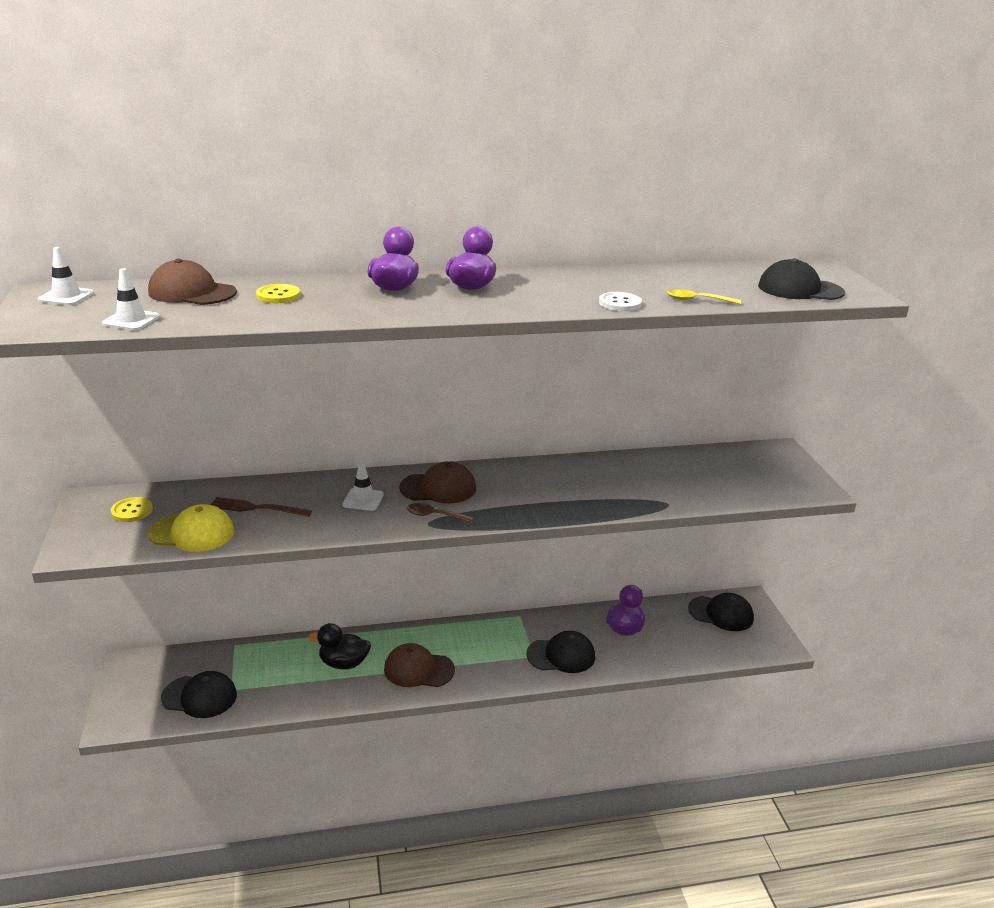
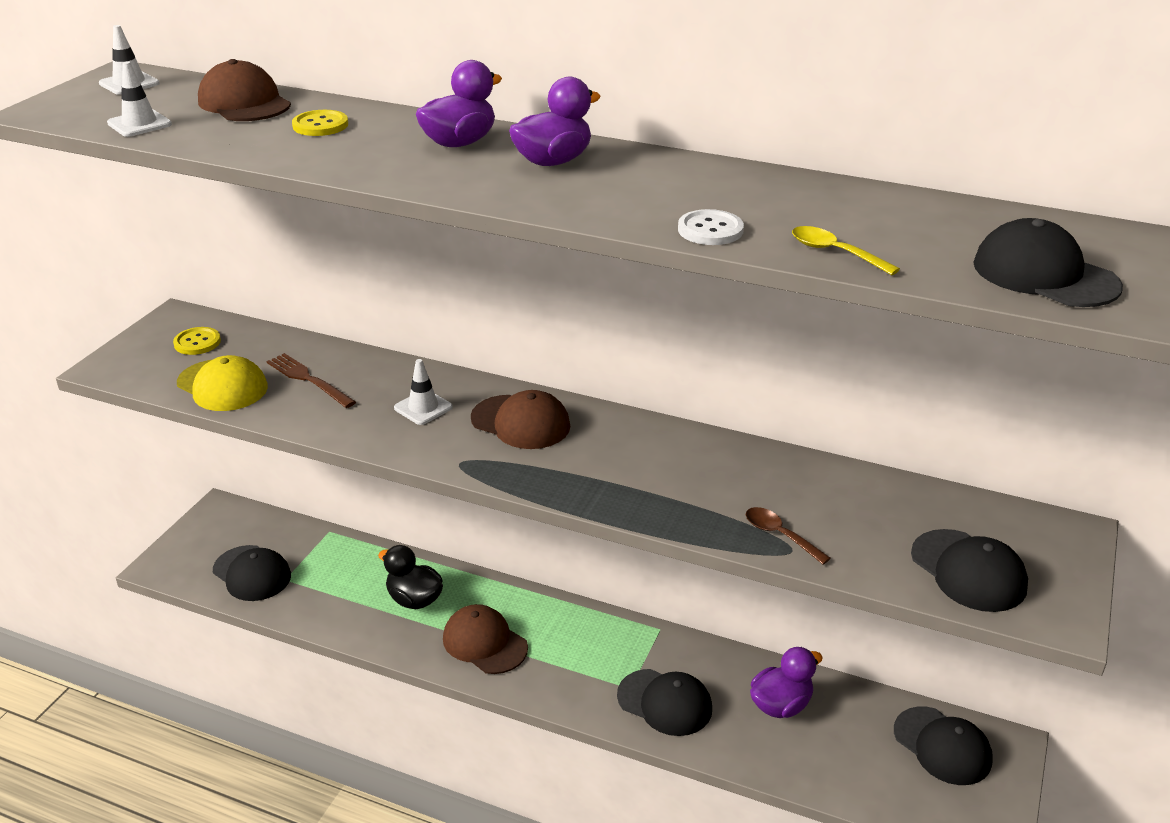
camera: 35 degrees right, 5 degrees up
(434, 515) = (478, 456): brown spoon -> brown spoon (780, 535)
(758, 483) = (968, 571): none -> black cap

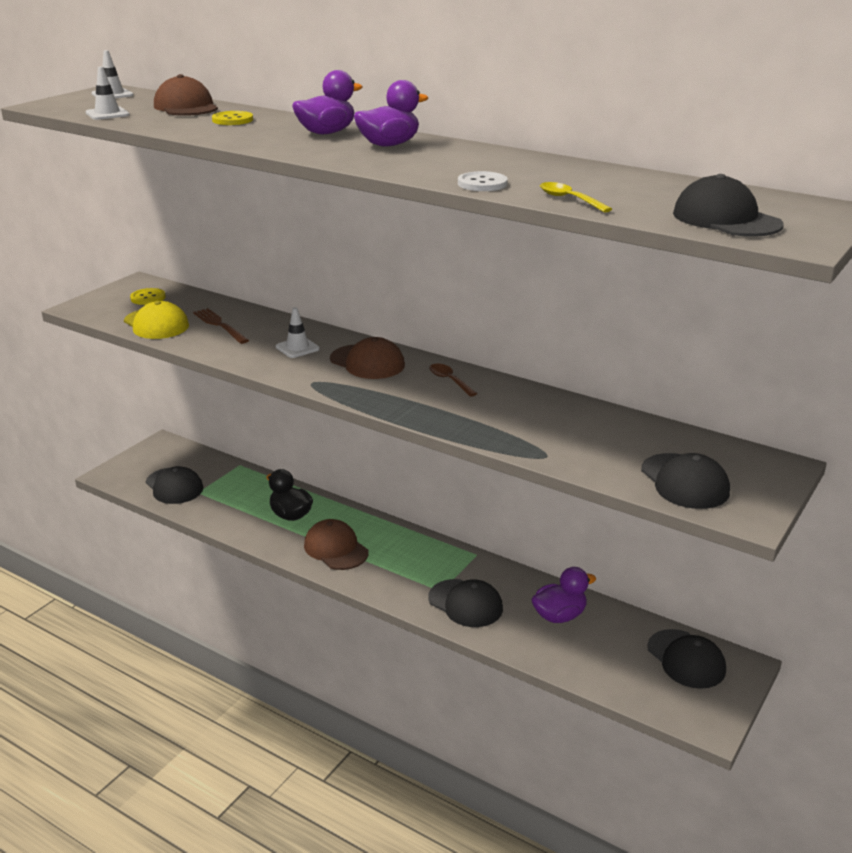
camera: 10 degrees right, 5 degrees down
(780, 535) = (540, 446): brown spoon -> brown spoon (449, 380)

